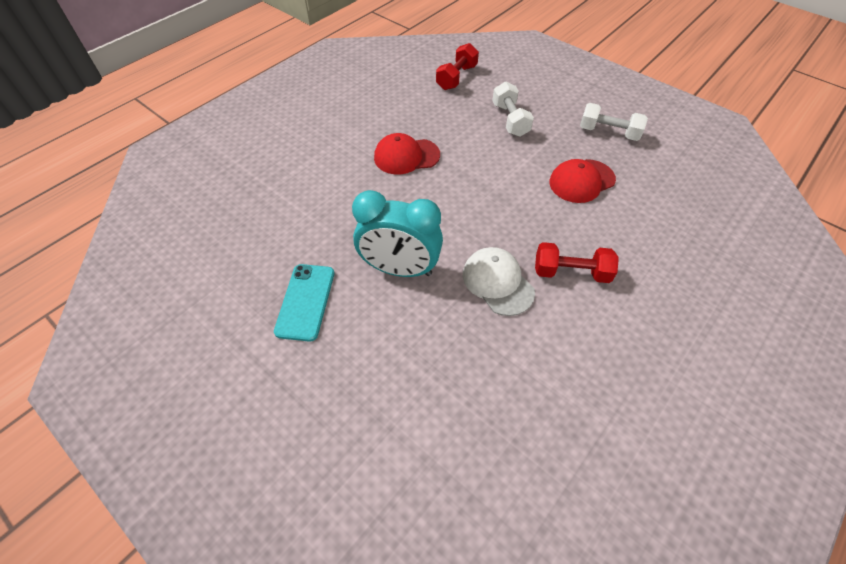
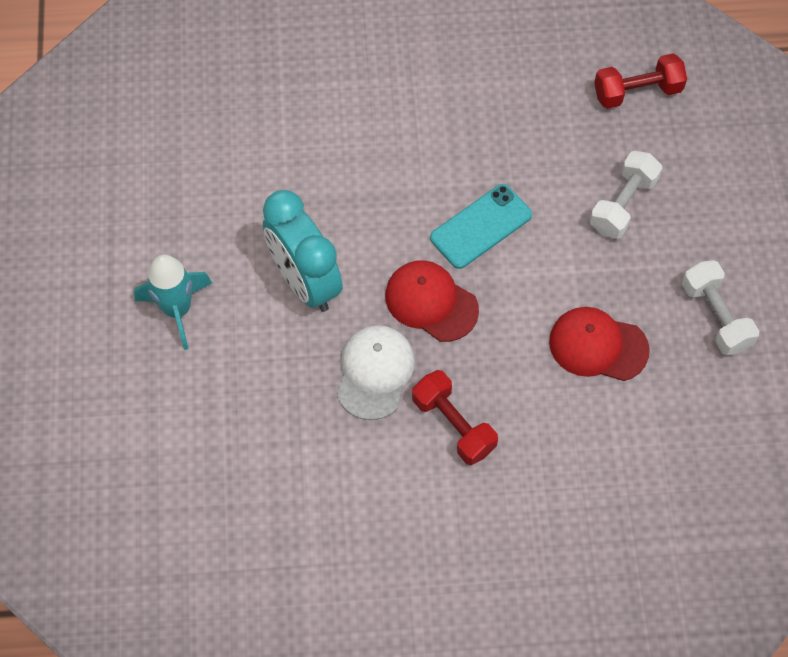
camera: 45 degrees right, 10 degrees up
(305, 301) = (196, 243): turquoise phone -> turquoise phone (481, 226)
(337, 350) = (177, 310): none -> turquoise rocket
(406, 156) = (452, 159): red cap -> red cap (431, 302)

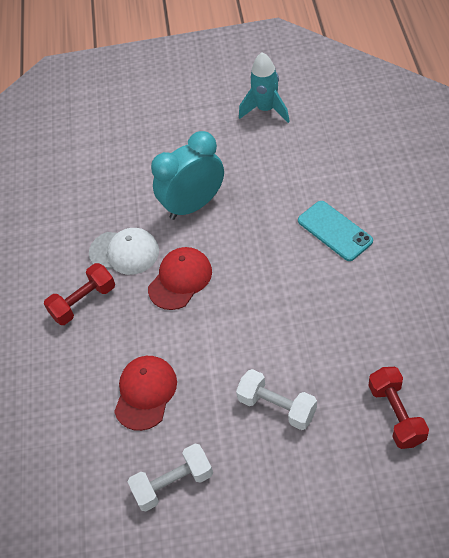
camera: 95 degrees right, 10 degrees down
(177, 310) = (170, 143): turquoise rocket -> turquoise rocket (266, 110)
(481, 226) = (246, 306): turquoise phone -> turquoise phone (334, 231)

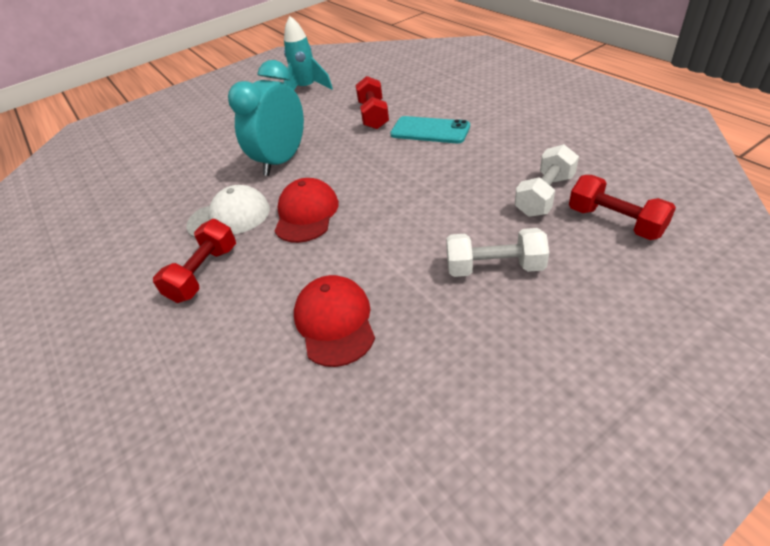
camera: 30 degrees left, 10 degrees down
(173, 483) = (439, 398): white dumbbell -> white dumbbell (544, 195)
(301, 183) = (373, 115): none -> red dumbbell

